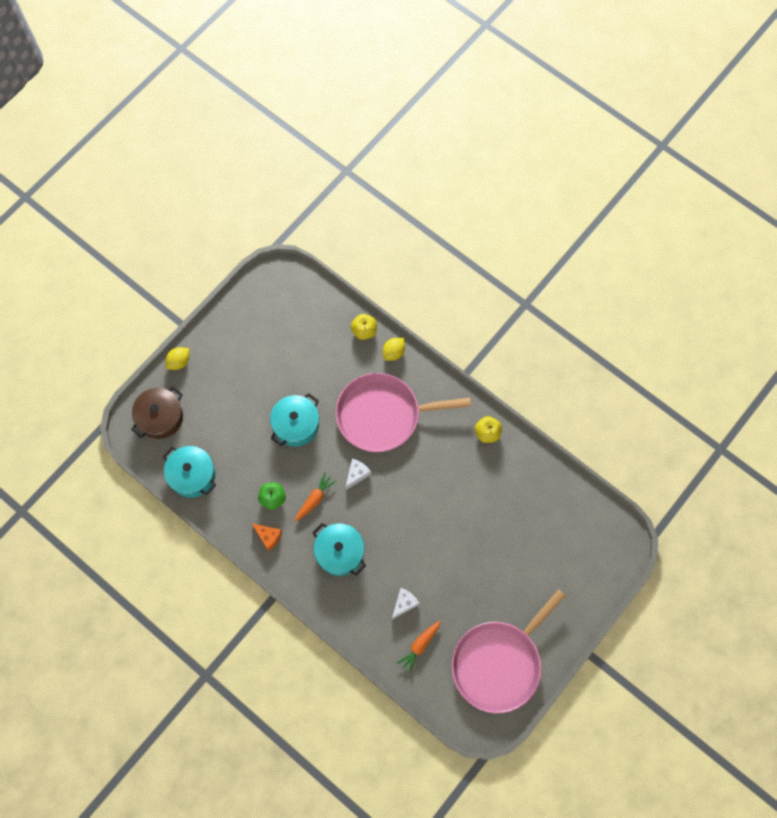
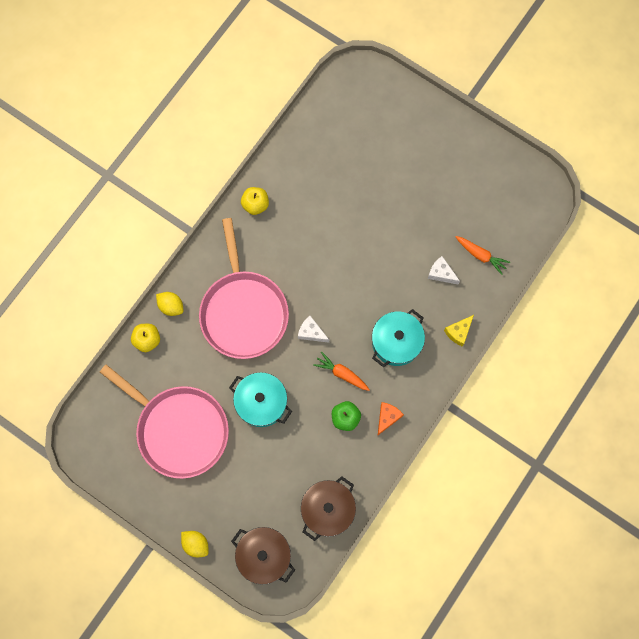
camera: 95 degrees left, 5 degrees up
(192, 475) = (328, 509): turquoise pot -> brown pot
(343, 614) = (458, 332): none -> yellow cheese
(499, 663) = (487, 180): pink pan -> pink pan (179, 429)

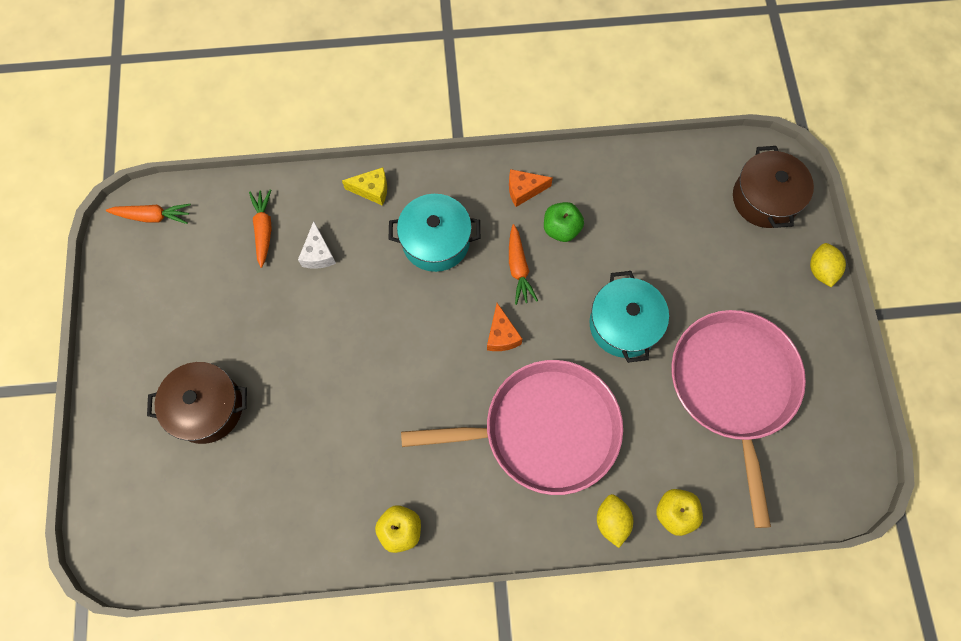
camera: 130 degrees left, 5 degrees down
(243, 311) = (543, 430): pink pan -> pink pan turned 45 degrees clockwise
(311, 332) = (501, 335): white cheese -> orange cheese
(328, 509) = (665, 176): brown pot -> brown pot (207, 408)
(537, 203) = (153, 216): none -> orange carrot

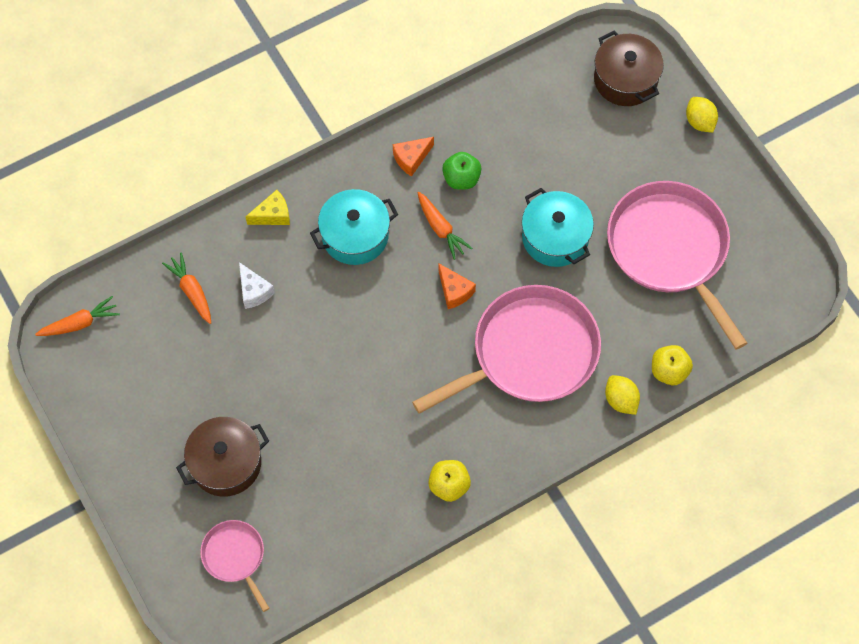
camera: 25 degrees left, 5 degrees down
(166, 505) = (235, 556): none -> pink pan

